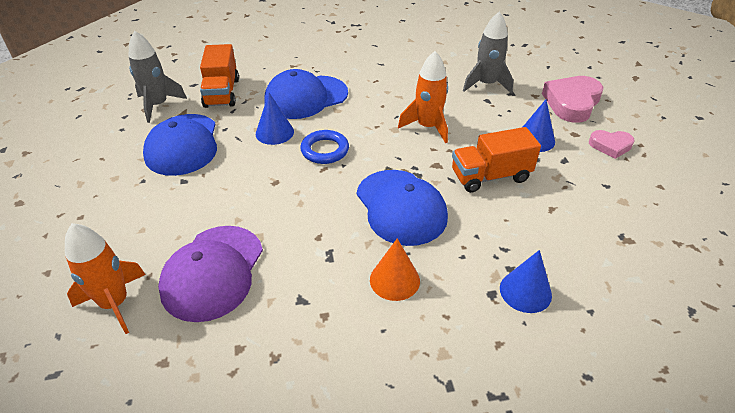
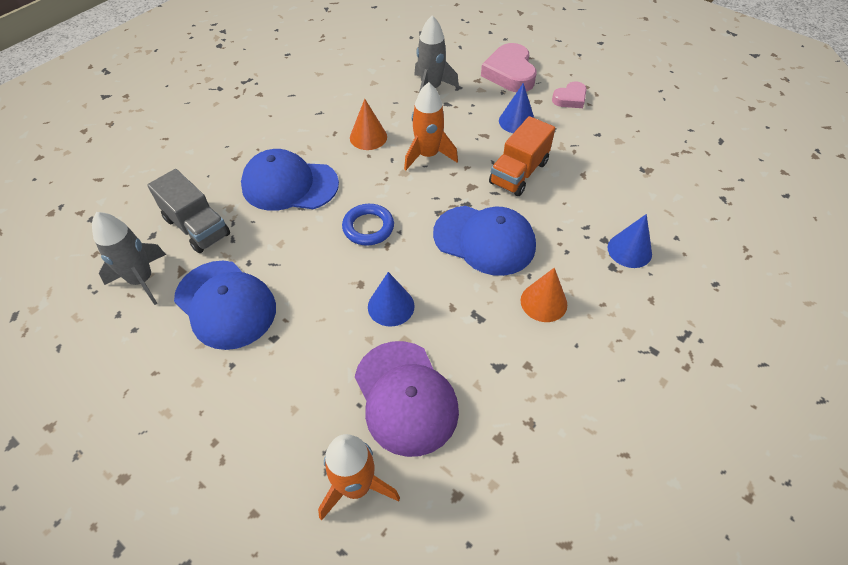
camera: 40 degrees left, 10 degrees up
(222, 93) = (197, 227): orange truck -> grey truck
(274, 132) = (302, 237): blue cone -> blue cone (391, 306)
(306, 97) = (289, 185): blue cap -> blue cap turned 75 degrees clockwise
(396, 94) = (368, 137): none -> orange cone

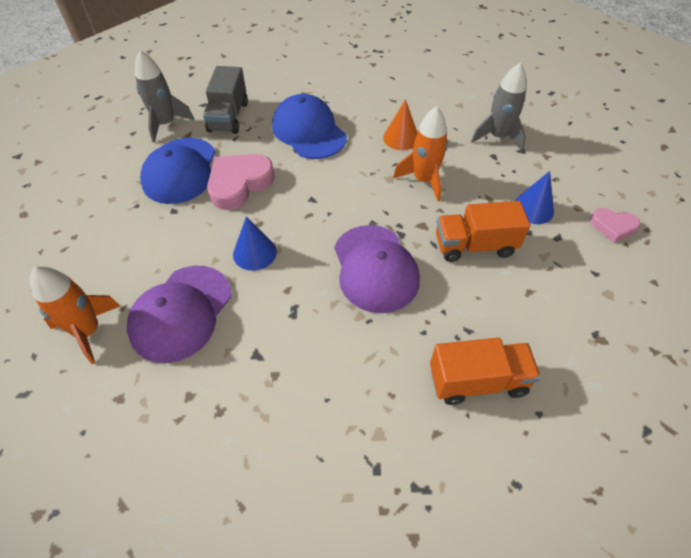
camera: 50 degrees right, 0 degrees up
(368, 227) = (314, 194): blue ring -> none
(484, 240) = (375, 268): blue cap -> purple cap
(510, 73) = (584, 169): pink heart -> pink heart (239, 184)
(543, 302) = (350, 348): orange cone -> none
(629, 250) = (477, 381): blue cone -> orange truck

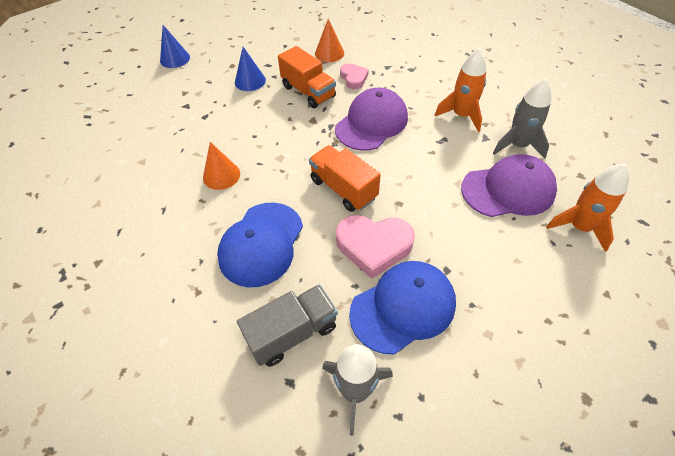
camera: 125 degrees left, 0 degrees up
(254, 253) = (425, 186): blue cone -> blue cone (175, 59)
(424, 180) = (265, 139): orange rocket -> orange rocket (461, 115)
(477, 381) = (399, 59): orange truck -> orange truck (343, 189)
(497, 137) = (177, 123): grey rocket -> grey rocket (517, 145)
(546, 309) = (329, 53): none -> orange cone
(612, 227) = (239, 49): pink heart -> pink heart (353, 78)

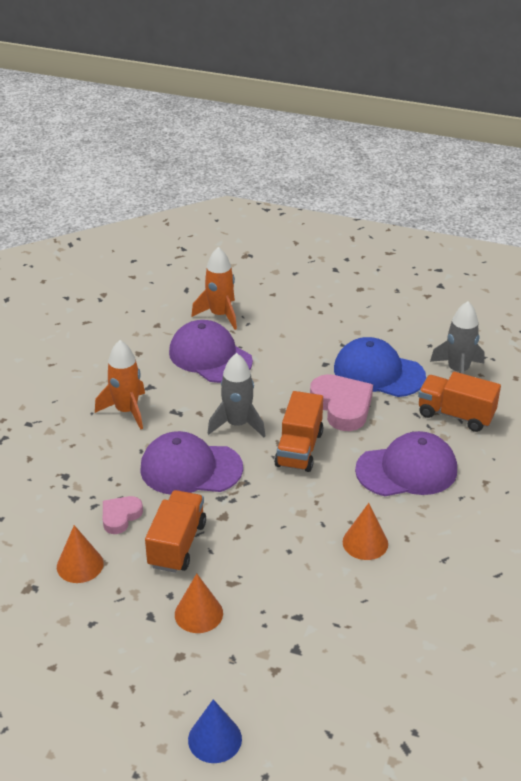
camera: 125 degrees left, 15 degrees down
(250, 81) = (198, 613): blue cone -> orange cone
(261, 244) = (407, 470): blue cap -> purple cap
(292, 333) = (455, 415): grey truck -> orange truck
(517, 145) = (145, 365): grey rocket -> grey rocket (237, 424)

